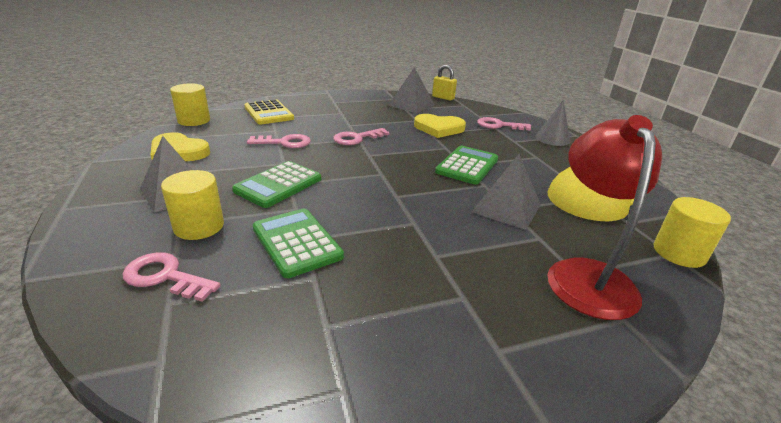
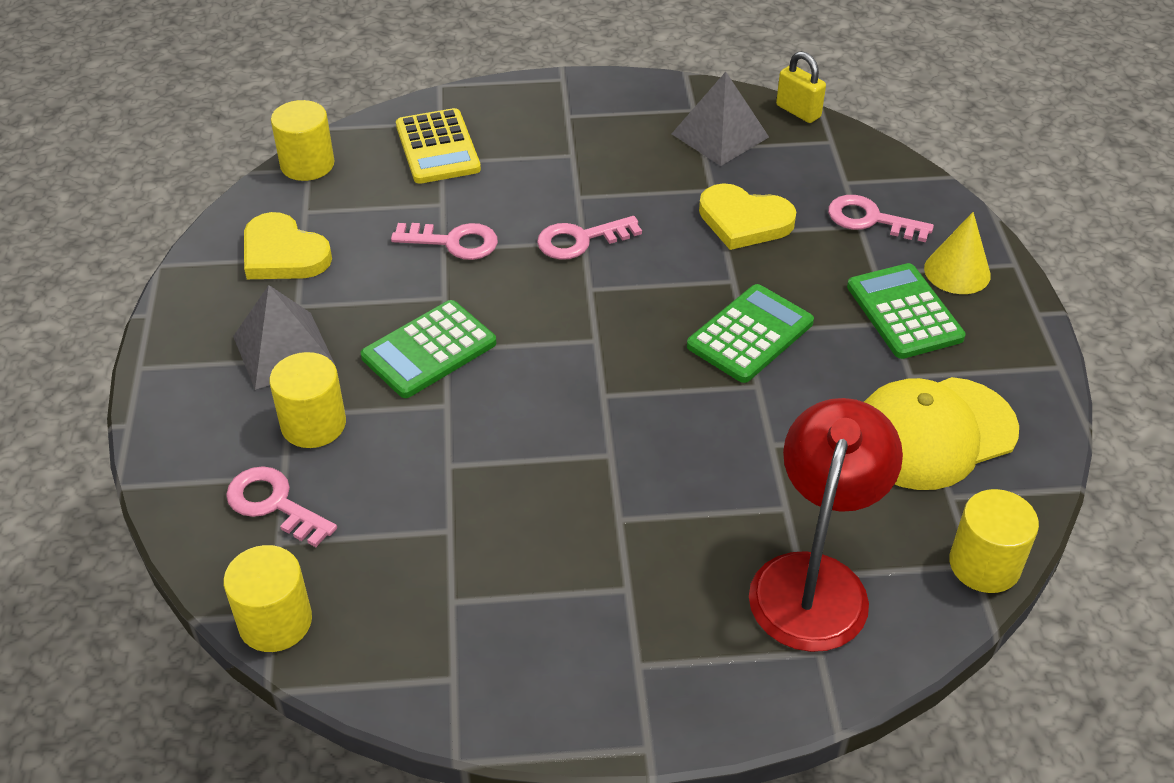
camera: 15 degrees right, 15 degrees up
(161, 367) = (275, 621): none -> yellow cylinder
(297, 242) = (438, 470): green calculator -> green calculator (904, 312)
(506, 208) = (767, 441): grey pyramid -> none
(552, 139) = (957, 271): grey cone -> yellow cone

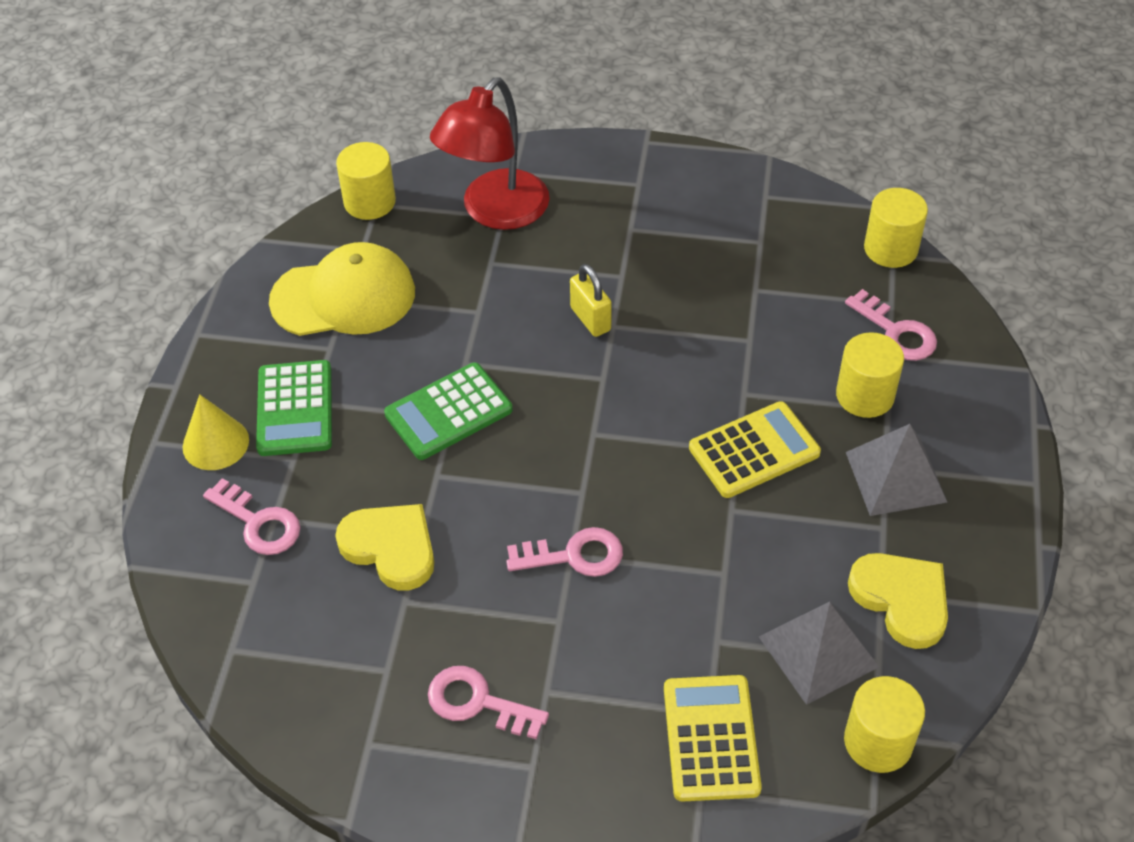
camera: 165 degrees left, 5 degrees up
(429, 350) = (754, 451): green calculator -> yellow calculator
(454, 242) = (712, 579): pink key -> pink key (477, 702)
(720, 135) = (357, 687): grey pyramid -> grey pyramid (818, 651)
(798, 111) = (241, 710): yellow padlock -> yellow padlock (590, 319)

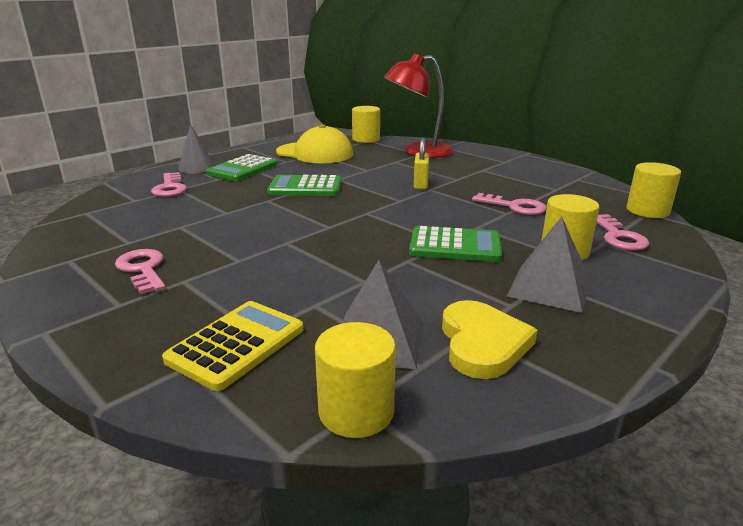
camera: 35 degrees right, 25 degrees down
(215, 443) = (197, 167): yellow cone -> grey cone
(391, 547) = (206, 211): yellow heart -> none
(574, 555) = (287, 243): pink key -> pink key (514, 206)
(754, 451) = (455, 246): yellow calculator -> green calculator

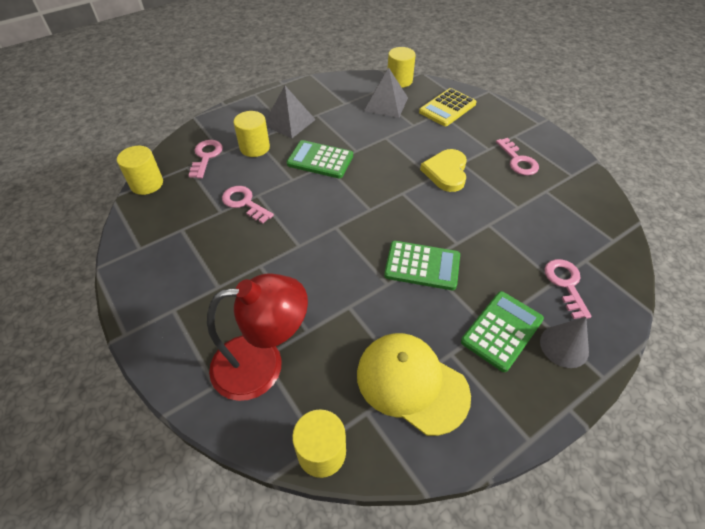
camera: 170 degrees left, 25 degrees up
(420, 184) = (304, 256): yellow padlock -> none
(482, 343) = (342, 98): yellow heart -> yellow heart (446, 172)

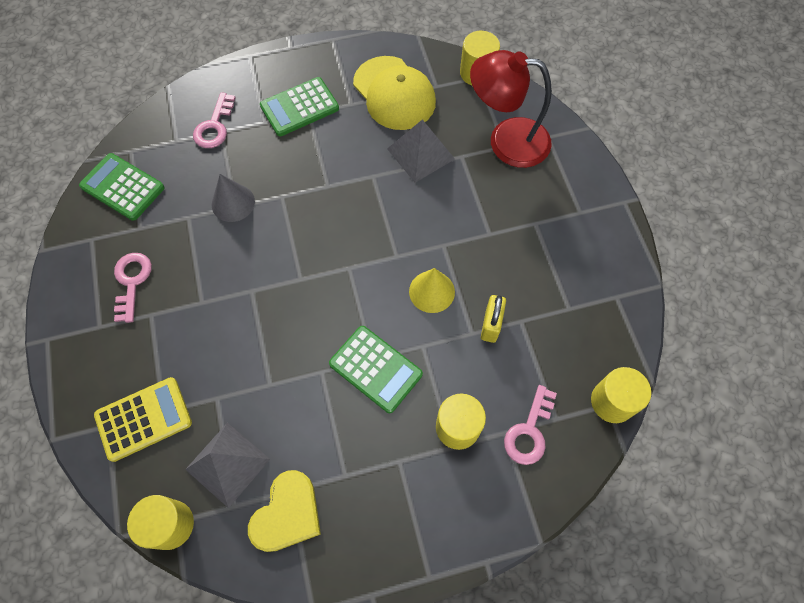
camera: 160 degrees left, 15 degrees up
(244, 203) = (491, 325): pink key -> yellow padlock
(289, 122) = (392, 471): grey pyramid -> grey pyramid (420, 153)
(297, 211) = (432, 291): none -> yellow cone
(422, 266) = (331, 183): green calculator -> green calculator (122, 187)
(446, 172) = (230, 293): yellow heart -> yellow heart (287, 514)
(564, 346) = (260, 82): grey cone -> grey cone (233, 203)

